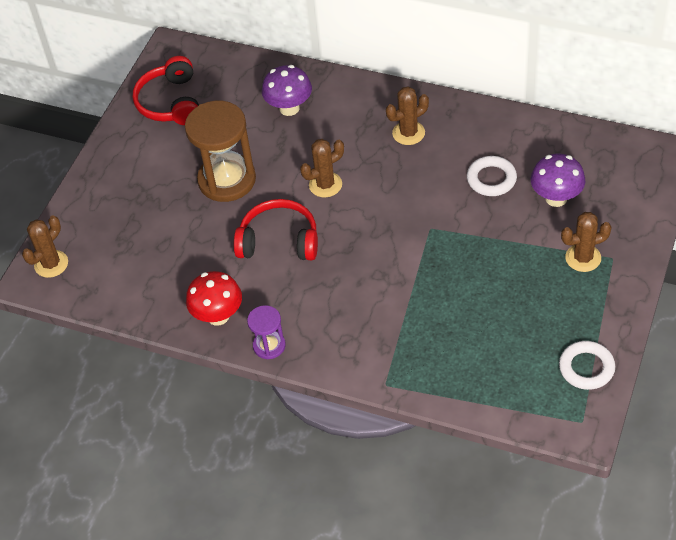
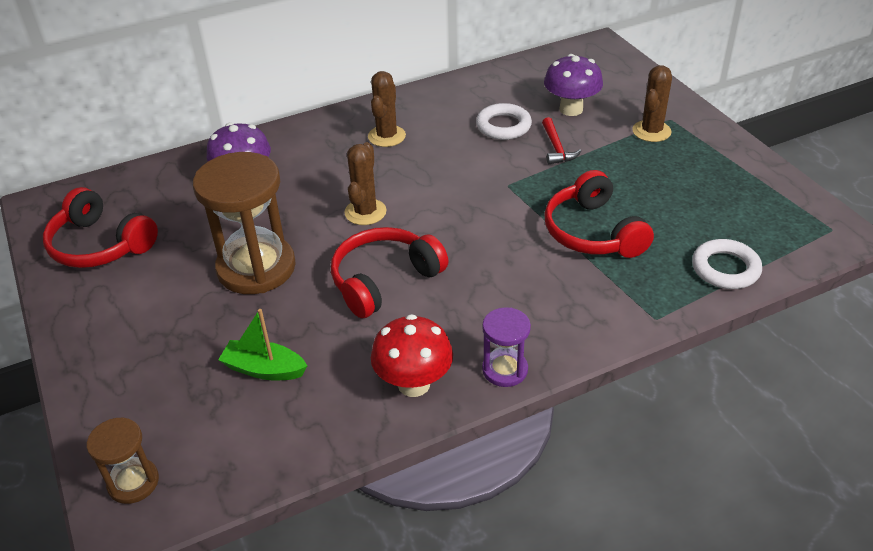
camera: 50 degrees left, 10 degrees down
(51, 264) = (133, 482): brown cactus -> brown hourglass
(163, 248) = (264, 369): none -> green boat
(432, 302) = (593, 232): none -> red headphones
(500, 223) = (556, 148): none -> red hammer
(586, 368) = (773, 194): white ring -> white ring (725, 269)

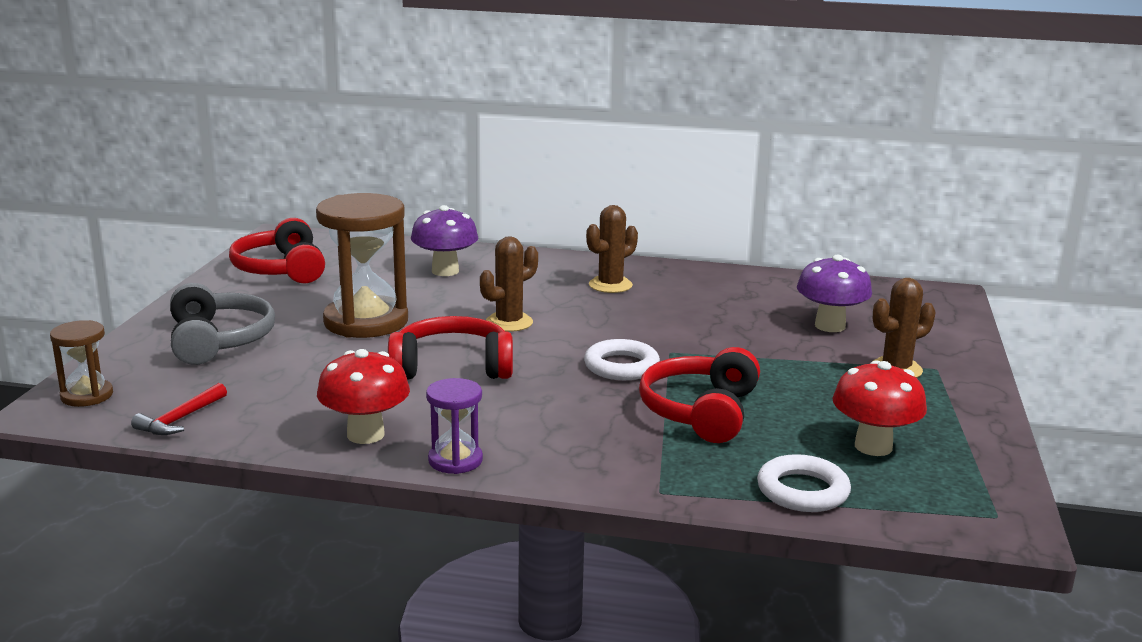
camera: 35 degrees right, 20 degrees down
(161, 355) = (218, 340): none -> grey headphones
(264, 369) = (272, 377): green boat -> none
(503, 126) = (736, 314): white ring -> white ring (621, 366)
(556, 148) = (765, 346): red hammer -> red hammer (180, 419)
(716, 208) = (873, 446): none -> red mushroom

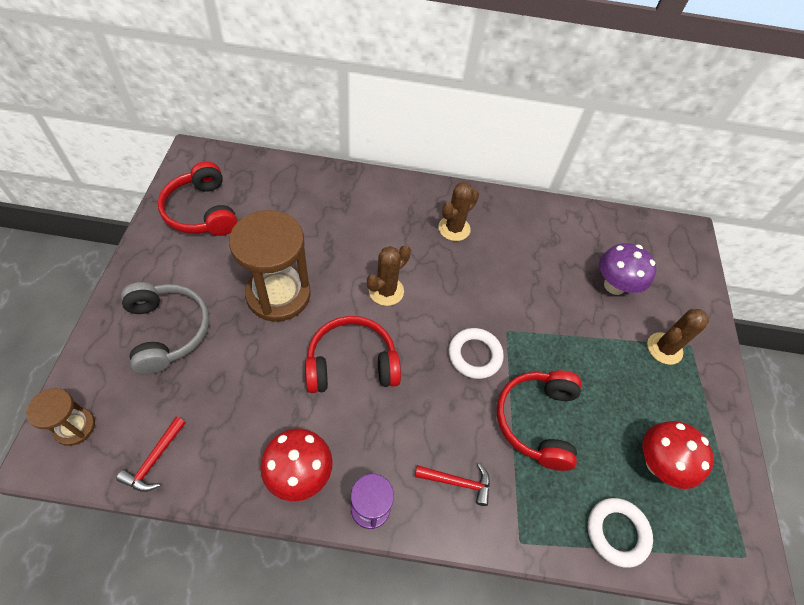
camera: 10 degrees left, 35 degrees up
(445, 271) = (329, 210): purple mushroom -> none
(579, 448) = (457, 482): none -> red hammer

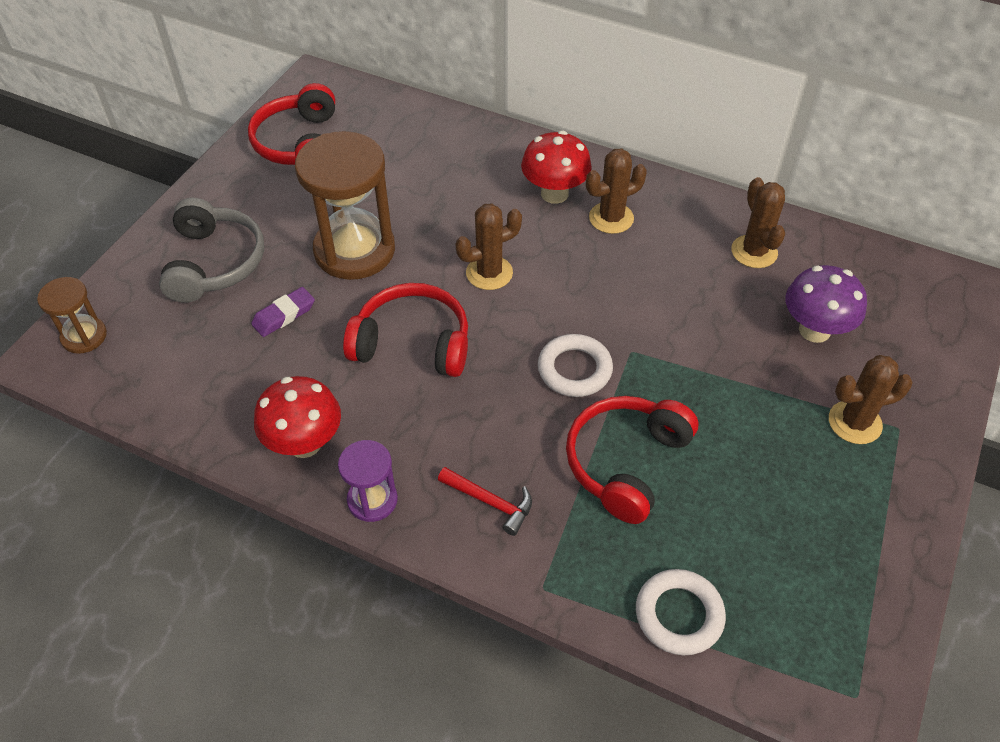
camera: 25 degrees right, 5 degrees down
(154, 460) = (153, 389): red hammer -> none
(242, 364) = (284, 315): none -> purple eraser
(555, 235) = (754, 252): none -> brown cactus
(658, 464) = (777, 555): red mushroom -> red mushroom (554, 193)

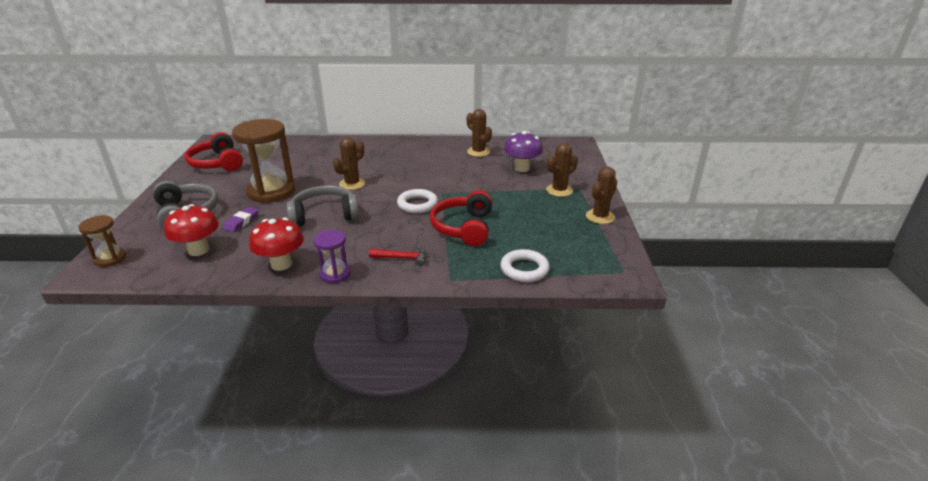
camera: 25 degrees left, 20 degrees down
(412, 343) = (324, 215): red headphones -> grey headphones
(554, 193) = (370, 153): red mushroom -> red mushroom (198, 250)
(611, 218) = (404, 155): brown cactus -> brown cactus (600, 217)

